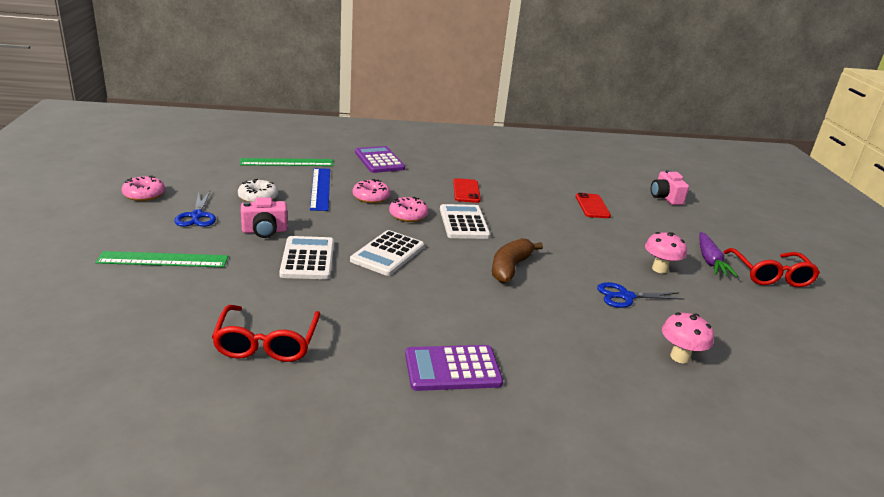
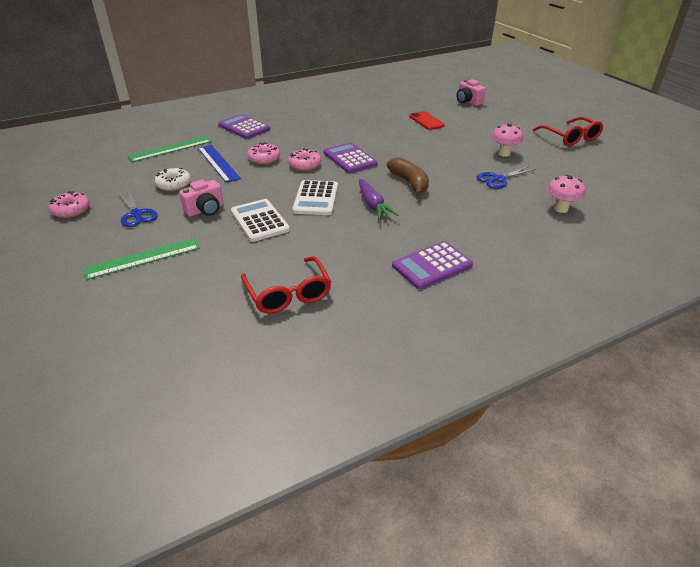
camera: 20 degrees left, 10 degrees up
(464, 222) = (349, 159): white calculator -> purple calculator
(466, 191) = (331, 134): red phone -> none
(510, 268) = (409, 182): brown banana -> brown banana turned 150 degrees clockwise
(710, 261) = (529, 138): purple carrot -> purple carrot (373, 205)

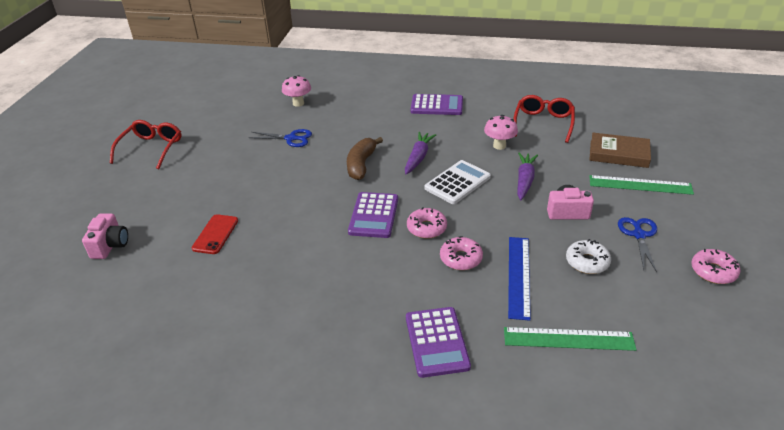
camera: 140 degrees left, 0 degrees up
(176, 286) = (618, 154): none -> brown book
(259, 221) = (524, 181): white calculator -> purple carrot
(504, 153) = (237, 158): pink mushroom -> pink mushroom (499, 146)

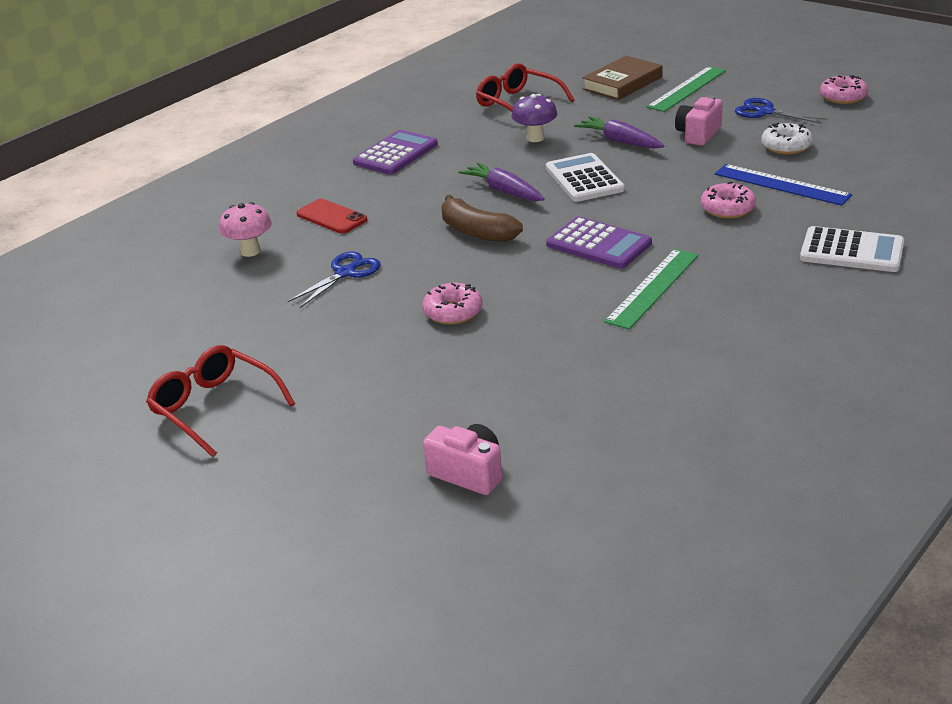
camera: 60 degrees left, 5 degrees down
(215, 234) = (529, 370): red phone -> red phone (331, 217)
(426, 228) = (655, 216): pink donut -> pink donut (453, 312)
(436, 342) = (851, 251): purple calculator -> white calculator
(499, 146) = (535, 138): pink mushroom -> purple mushroom
(568, 339) = (889, 184): green ruler -> green ruler (653, 288)

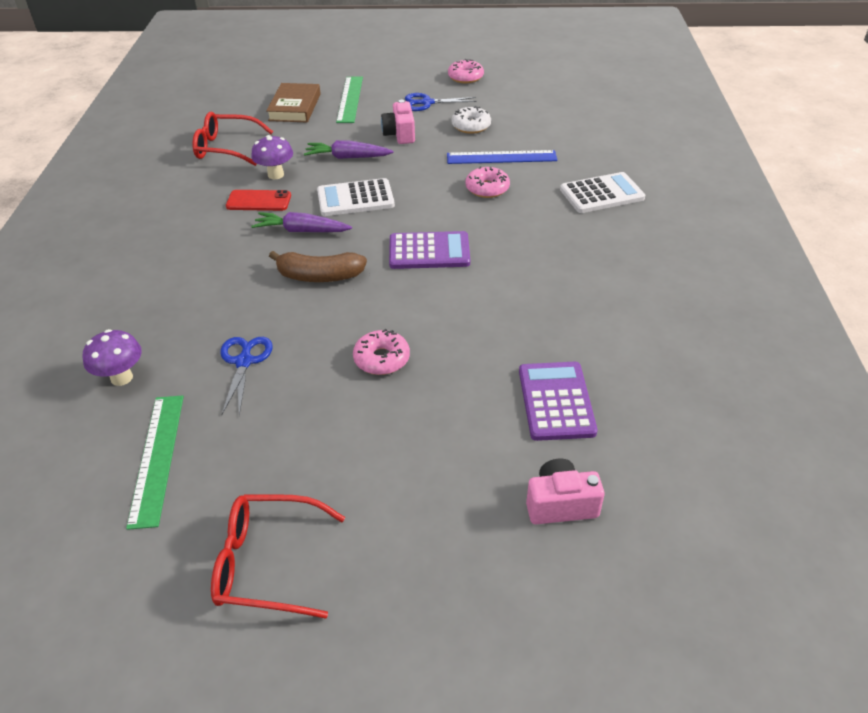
camera: 40 degrees left, 10 degrees up
(250, 251) = (121, 378): pink mushroom -> purple mushroom
(331, 217) = (169, 311): red phone -> red phone (259, 201)
(395, 154) = (164, 227): purple calculator -> purple calculator (556, 401)
(584, 179) = (355, 198): white calculator -> white calculator turned 45 degrees counterclockwise
(653, 288) = (509, 273): green ruler -> green ruler (157, 458)

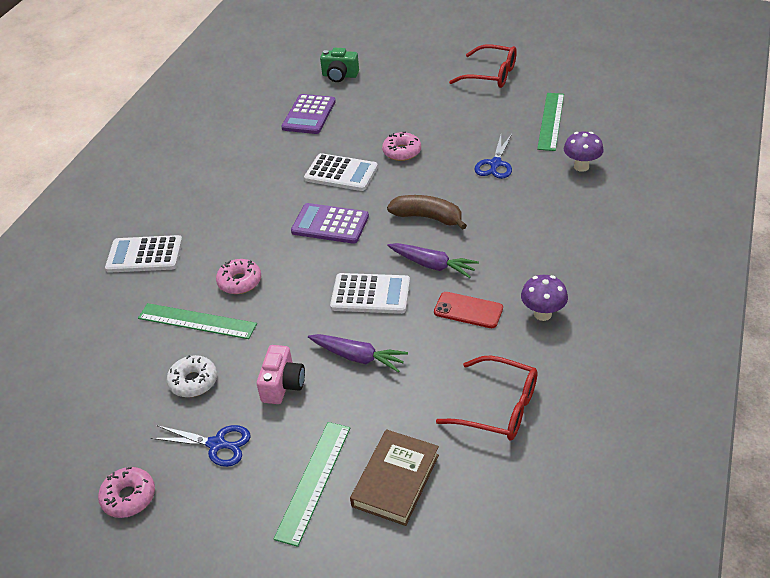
camera: 160 degrees left, 0 degrees up
(276, 175) = (444, 346): purple mushroom -> purple mushroom (542, 314)
(450, 313) = (341, 173): none -> white calculator
(501, 157) = (197, 321): blue ruler -> green ruler
(560, 504) = (340, 76): pink camera -> green camera

